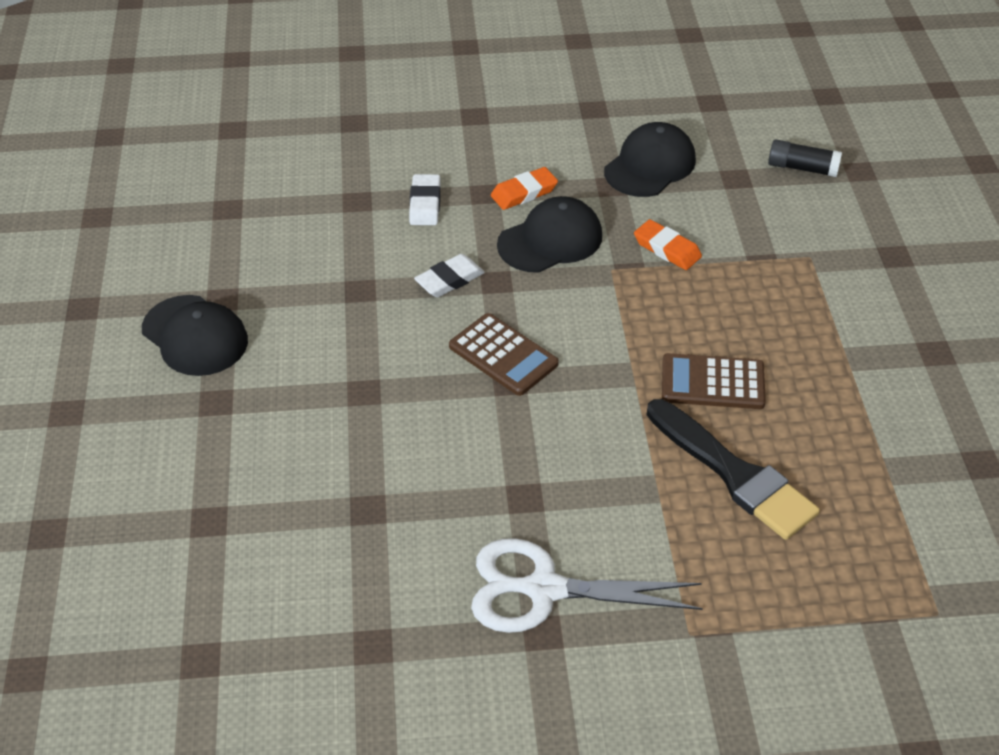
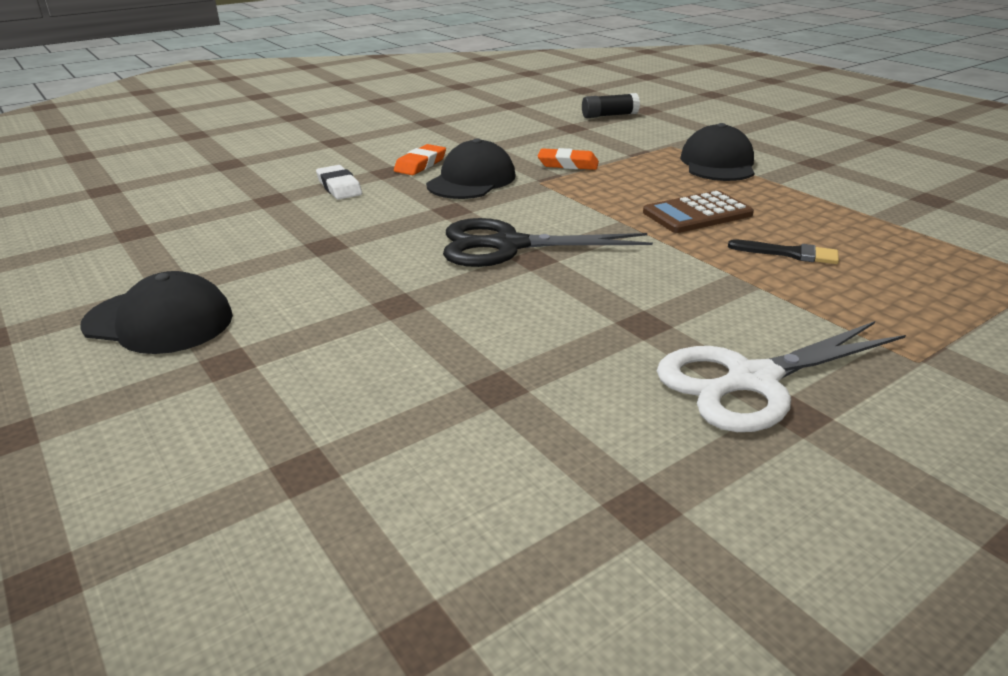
camera: 30 degrees left, 15 degrees down
(449, 280) = (408, 218): white eraser -> none
(503, 355) = (508, 245): brown calculator -> black scissors
(650, 165) = (503, 134): black cap -> black cap (718, 163)
(734, 474) = (789, 253): black brush -> black brush, size x0.51

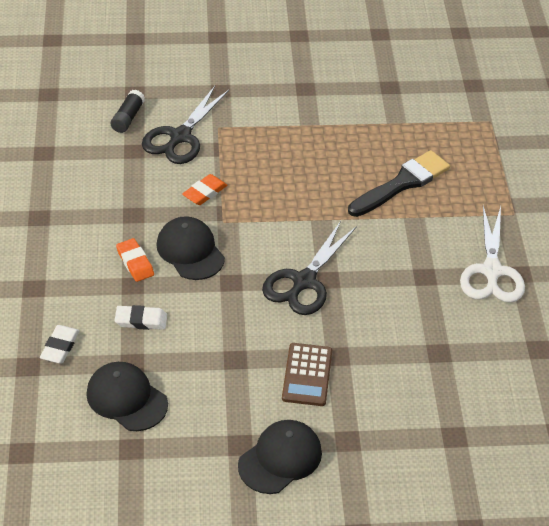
camera: 60 degrees left, 15 degrees up
(266, 168) = (60, 347): none -> white eraser
(625, 136) = (180, 137): none -> black scissors
(697, 213) = (329, 184): brown calculator -> brown calculator (307, 375)
(718, 163) = (268, 128): black cap -> black cap (126, 398)
(789, 253) = (402, 183): black brush -> black brush, size x1.98

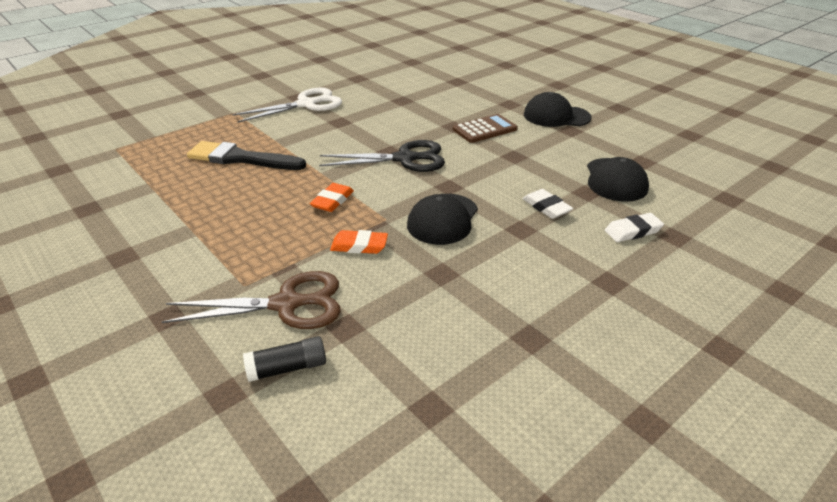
camera: 125 degrees left, 10 degrees down
(135, 262) = (496, 241): orange eraser -> orange eraser (332, 201)
(180, 137) = (286, 304): black scissors -> brown scissors

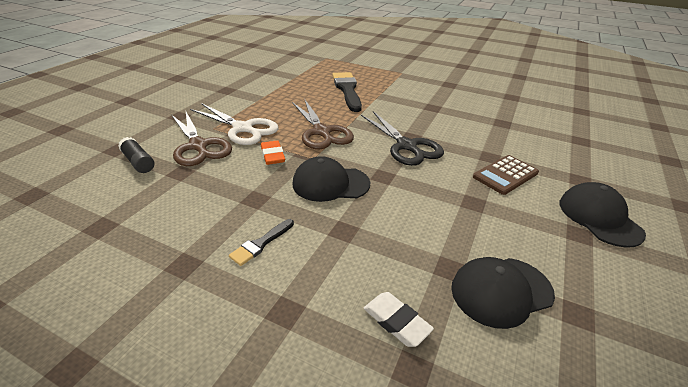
camera: 65 degrees right, 0 degrees up
(306, 104) = (442, 90): white scissors -> white scissors (243, 128)
(332, 201) = (322, 132): orange eraser -> brown scissors
(485, 129) = (505, 175): brown calculator -> brown calculator turned 105 degrees clockwise
(519, 281) = (261, 244): none -> black brush
(546, 207) = (394, 241): white eraser -> none

